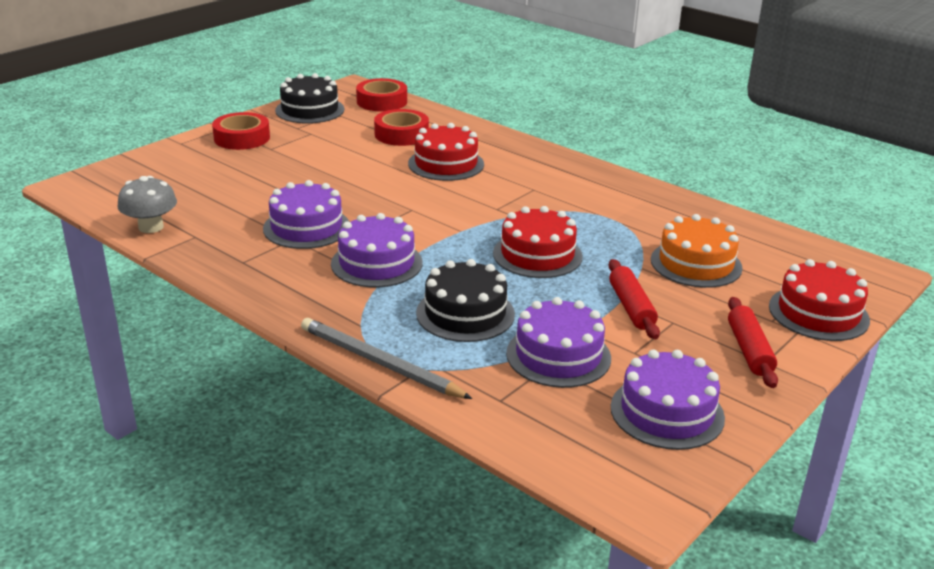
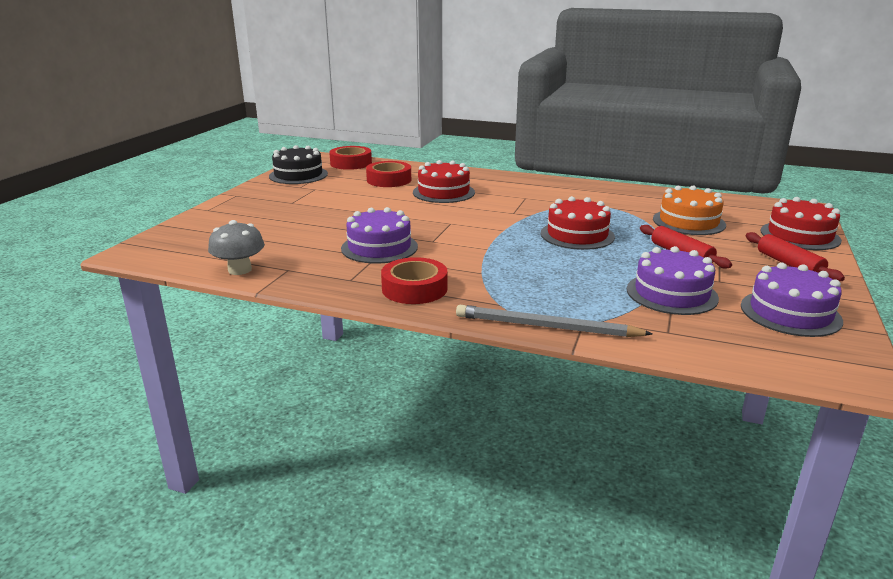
camera: 20 degrees left, 5 degrees down
(242, 138) = (259, 199): red tape -> red tape (414, 289)
(376, 263) = (464, 261): purple cake -> none
(465, 313) = (571, 280): black cake -> none

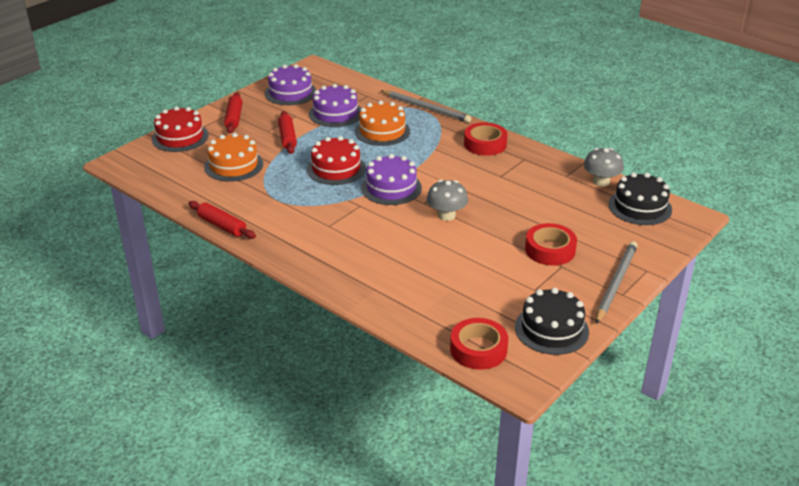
camera: 160 degrees left, 10 degrees up
(195, 252) = (640, 207): none -> black cake
(241, 199) = (615, 283): none -> grey pencil
(379, 247) = (494, 185): purple cake -> purple cake (391, 188)
(389, 180) = (446, 291): red tape -> red tape (550, 250)
(419, 217) = (446, 215): none -> grey mushroom
(443, 192) = (400, 252): red cake -> none
(574, 281) = (382, 131): none -> orange cake
(616, 186) = (222, 226): none -> red rolling pin

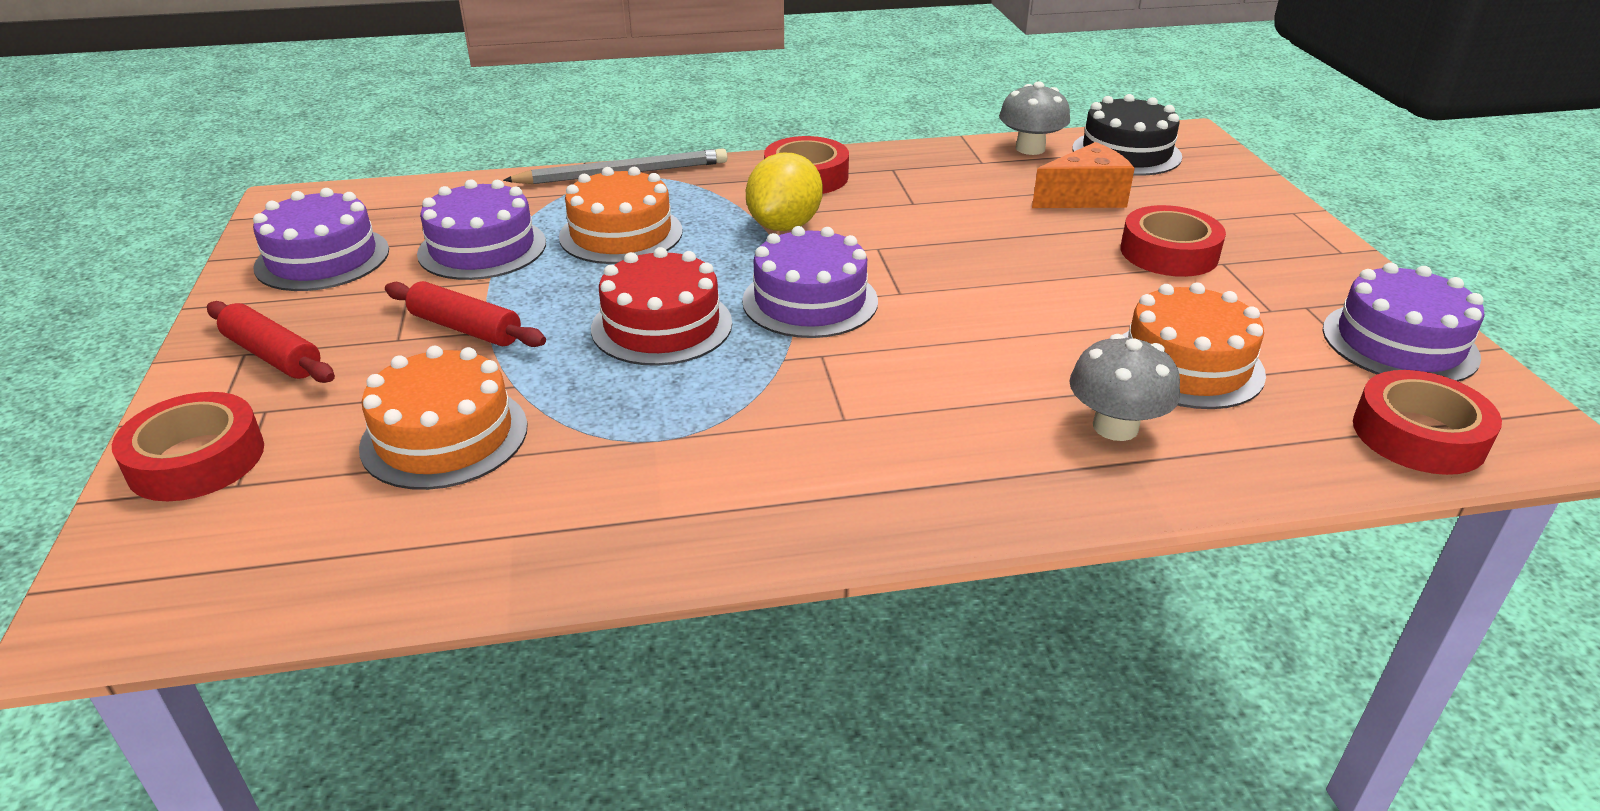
camera: 50 degrees left, 0 degrees up
(180, 137) = (196, 459): red cake -> red tape
(222, 226) = (653, 562): red rolling pin -> none
(437, 158) = (784, 226): none -> yellow lemon
(446, 215) = (966, 289): grey mushroom -> grey mushroom (1115, 427)
(459, 282) = (1187, 365): none -> orange cake
(551, 329) = (1399, 343): black cake -> purple cake
(571, 212) = (1084, 198): none -> orange cheese
(615, 283) = (1309, 245): grey pencil -> none

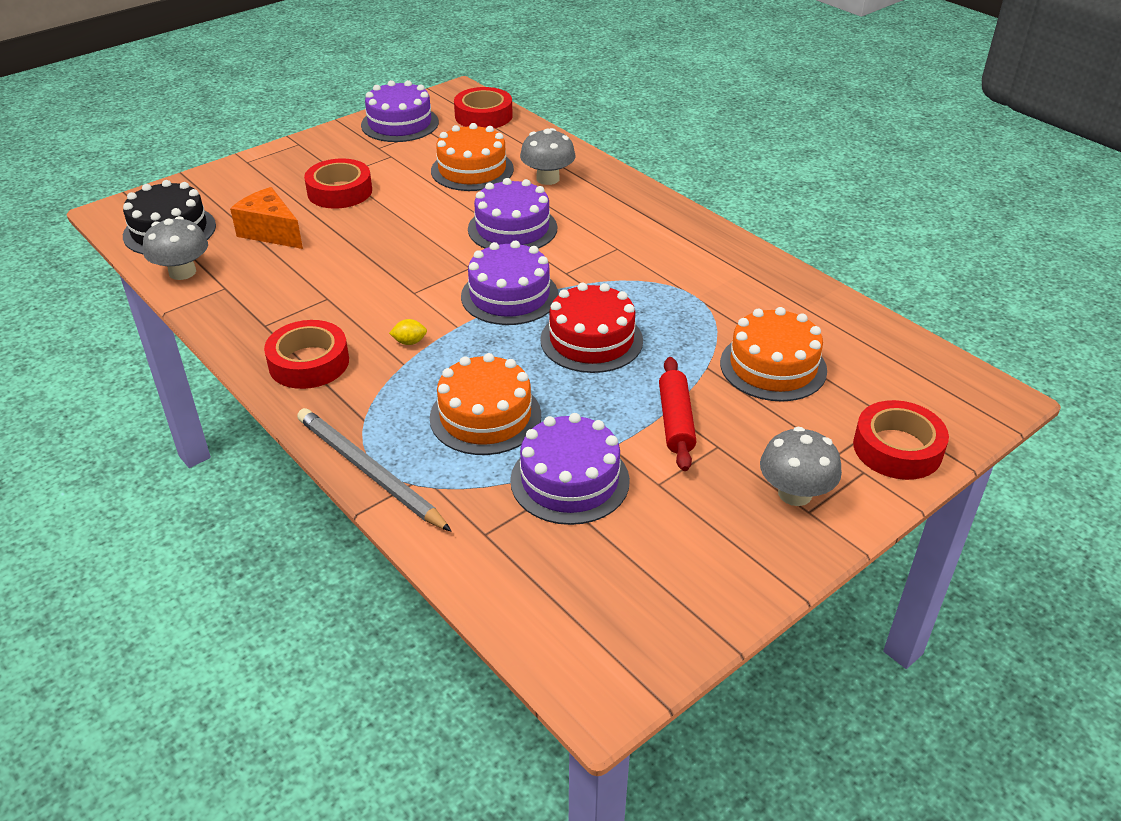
camera: 120 degrees left, 5 degrees up
(273, 355) = (795, 493): red rolling pin -> grey mushroom
(322, 258) = (668, 569): purple cake -> purple cake (512, 228)
(784, 226) = (409, 342): yellow lemon -> yellow lemon, size x0.41

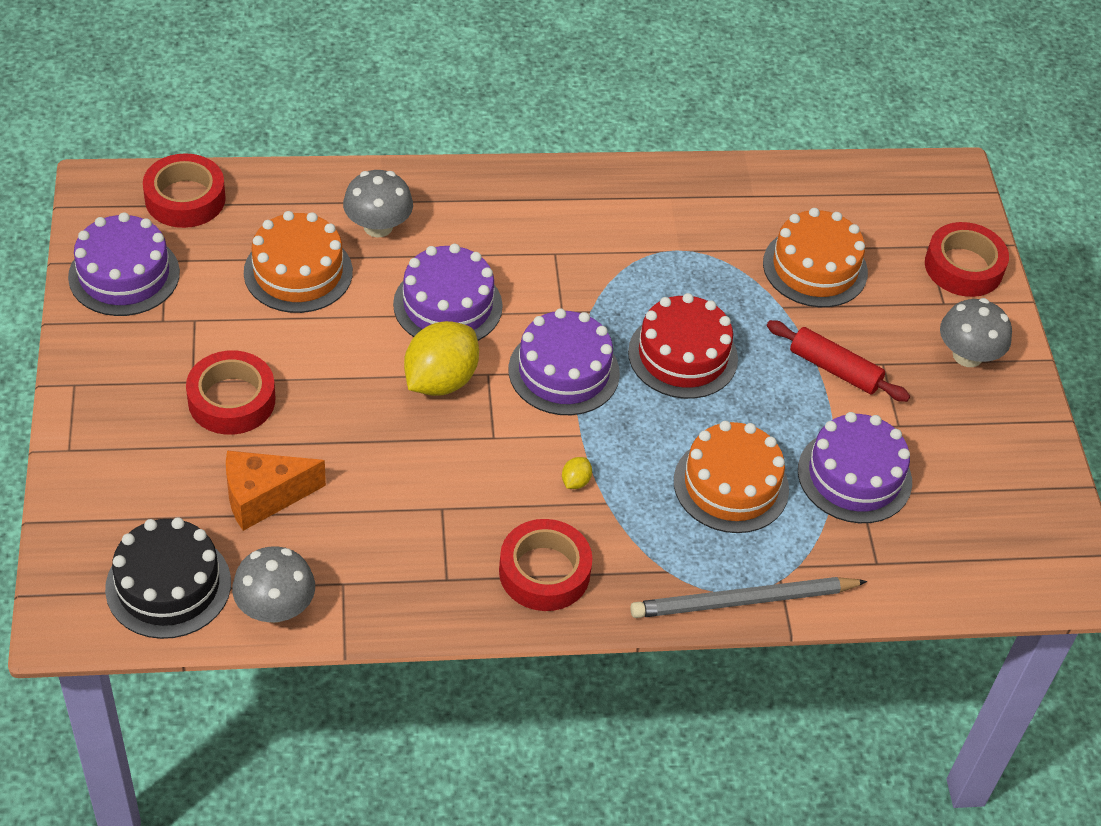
camera: 60 degrees left, 10 degrees up
(441, 252) = (440, 380): none -> yellow lemon

